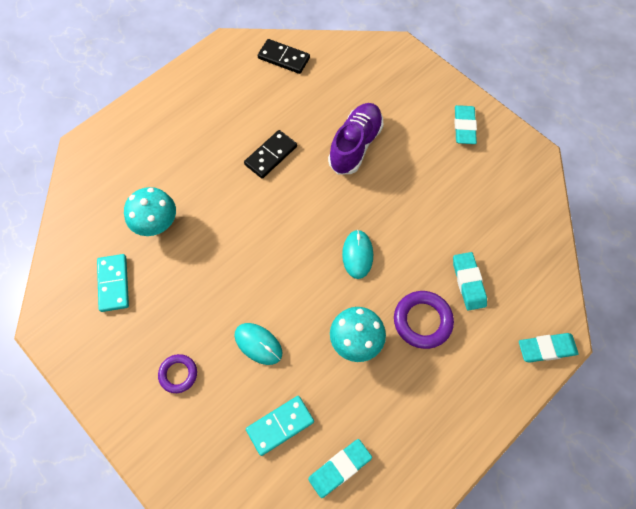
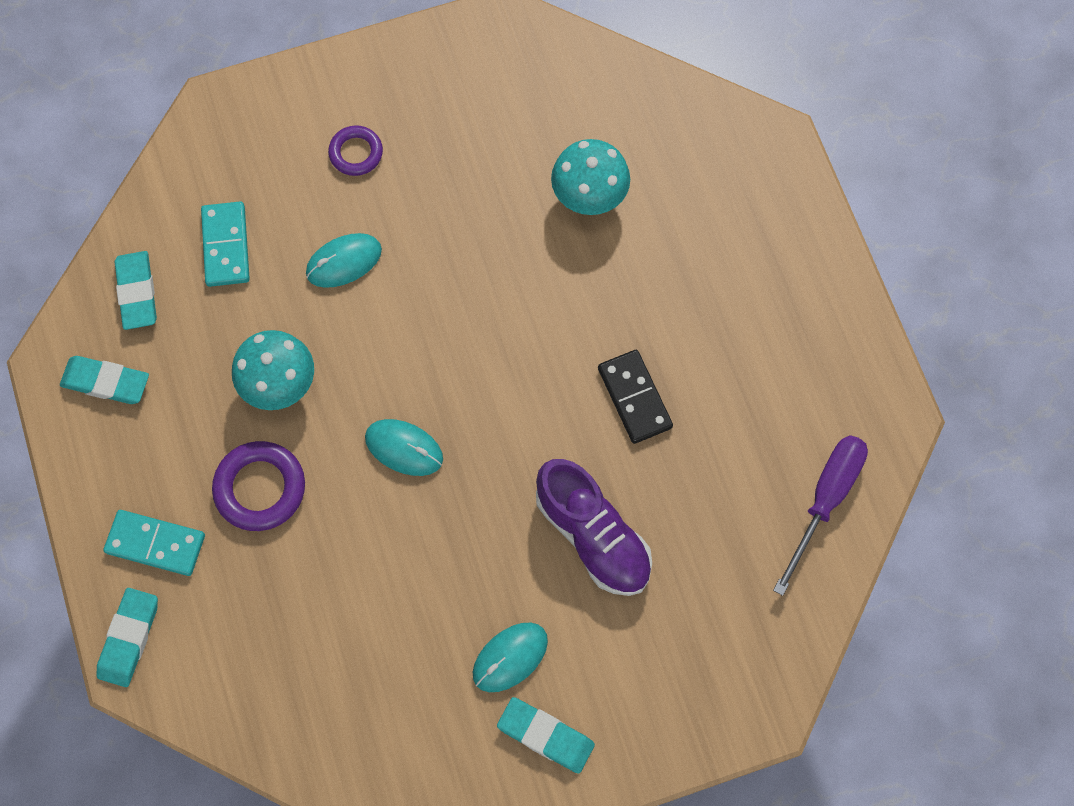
camera: 115 degrees right, 5 degrees up
(114, 283) = (523, 116): turquoise domino -> turquoise domino (155, 544)
(283, 58) = (825, 500): black domino -> purple screwdriver
(437, 156) = (510, 657): none -> turquoise mouse
(468, 282) = (280, 584): turquoise eraser -> turquoise eraser (106, 382)

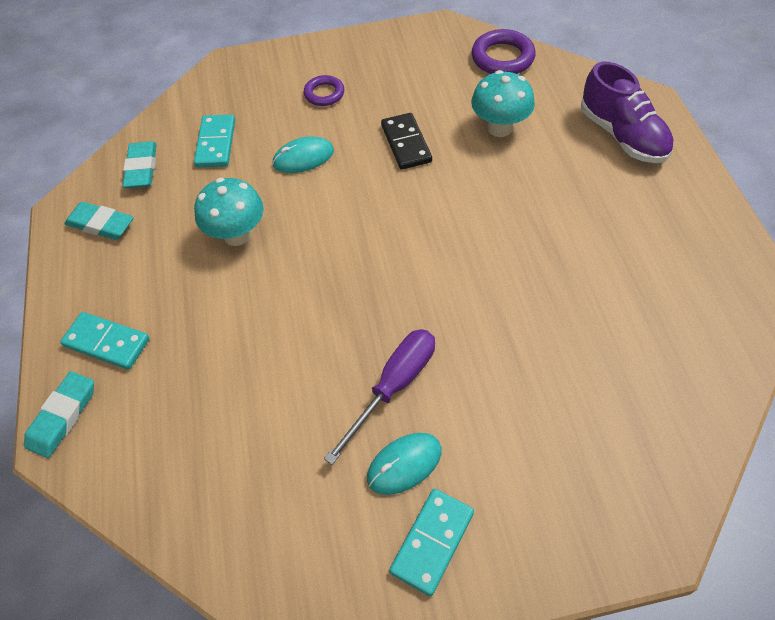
camera: 10 degrees right, 15 degrees down
(260, 488) = (204, 307): purple ring -> purple ring (502, 58)
(404, 448) = (330, 286): turquoise mouse -> none
(545, 736) = (432, 542): turquoise eraser -> turquoise domino
(593, 535) = (490, 366): purple shoe -> purple shoe (622, 135)
(635, 398) = (531, 263): black domino -> black domino (406, 143)
(825, 500) = (706, 353): purple screwdriver -> purple screwdriver (394, 387)

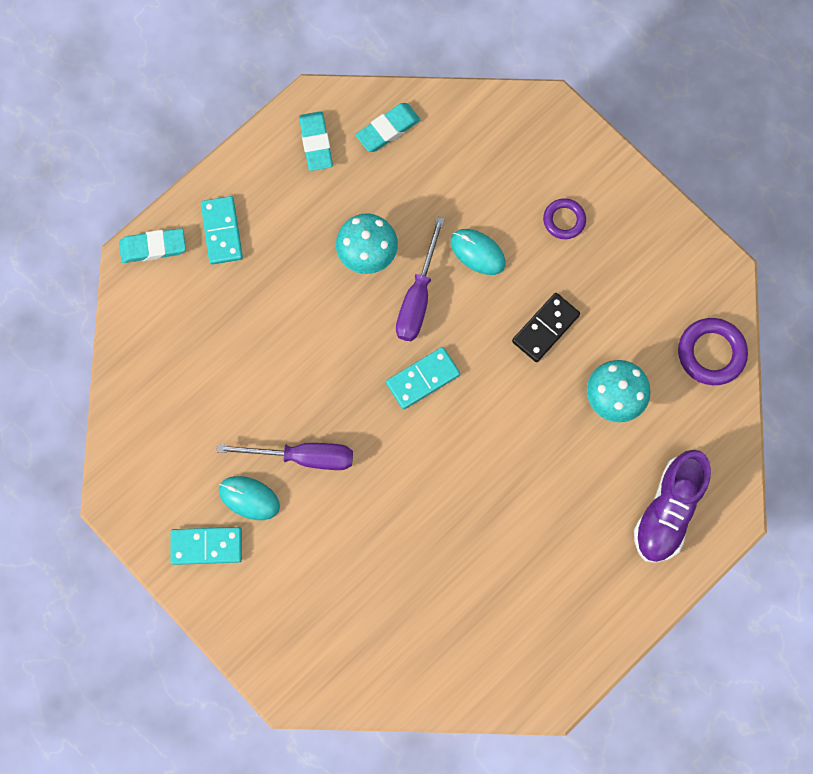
camera: 55 degrees right, 20 degrees up
(215, 143) = (450, 169): turquoise domino -> turquoise domino (422, 378)
(307, 216) = (418, 297): none -> purple screwdriver

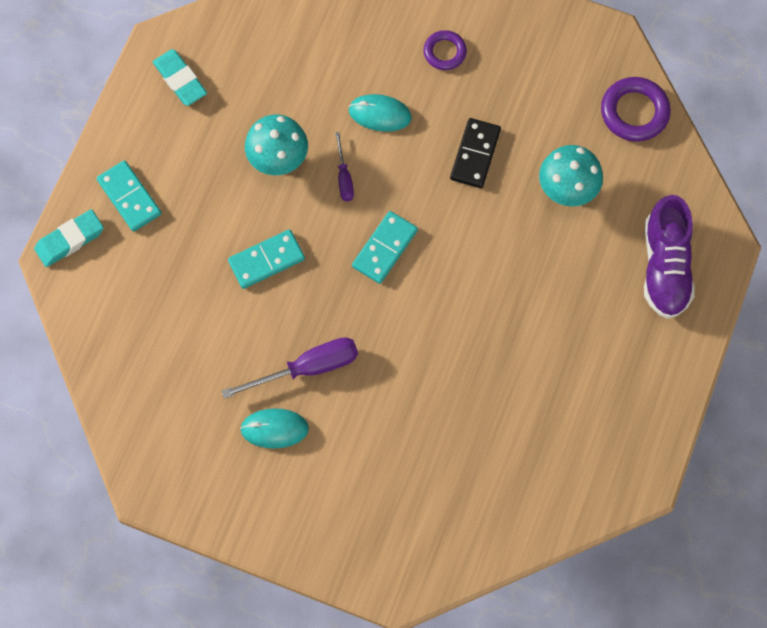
camera: 25 degrees left, 5 degrees down
(206, 546) = (255, 491): turquoise domino -> turquoise domino (266, 260)
(388, 129) = (242, 39): turquoise eraser -> none
(418, 297) = (344, 177): purple screwdriver -> purple screwdriver, size x0.55

